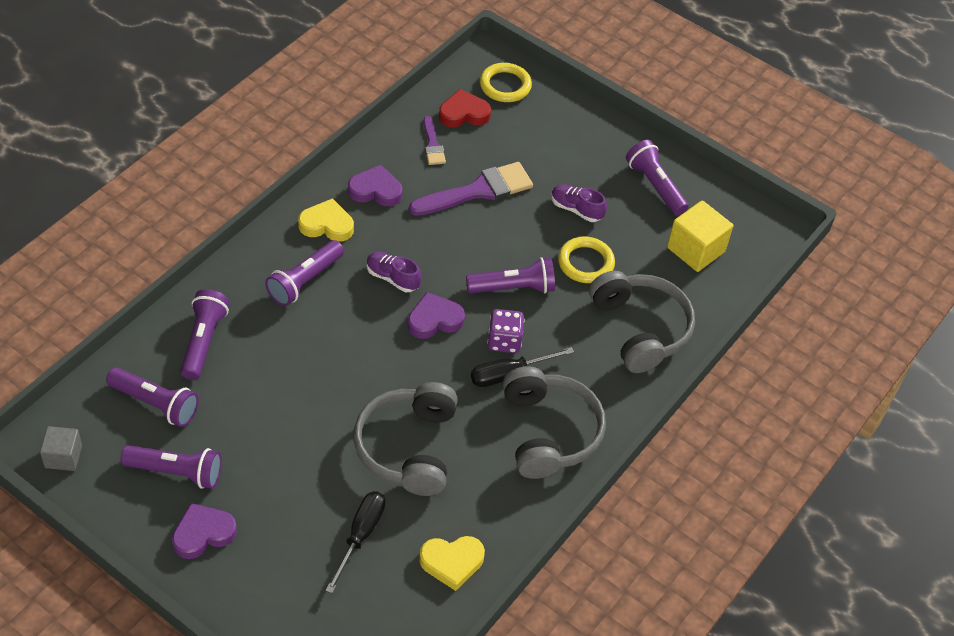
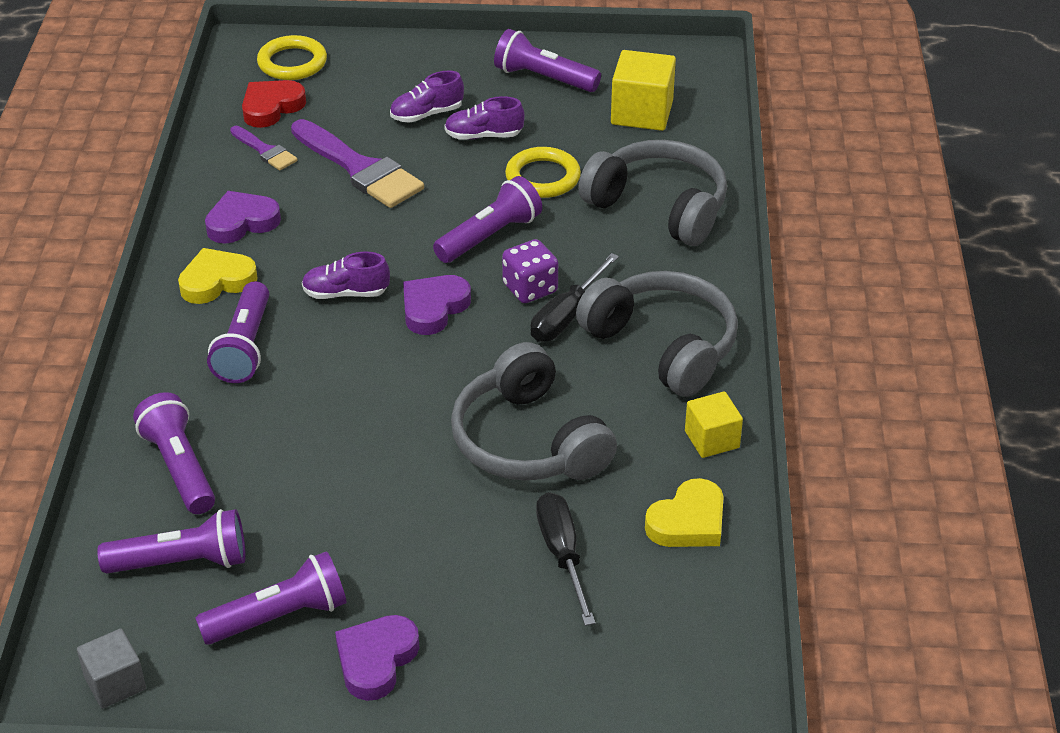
camera: 30 degrees left, 10 degrees down
(478, 191) = (360, 169): purple brush -> purple brush turned 105 degrees clockwise
(517, 516) = (712, 439): none -> yellow cube
(554, 172) = (426, 114): none -> purple shoe

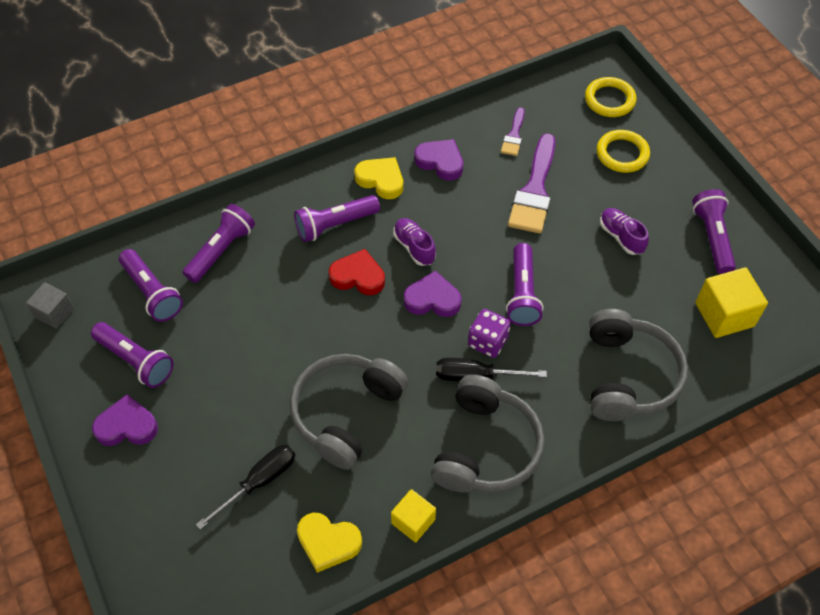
camera: 60 degrees right, 15 degrees up
(271, 107) = (557, 115): red heart -> red heart (358, 276)
(426, 114) = (617, 195): purple shoe -> none
(490, 236) = (522, 293): purple flashlight -> purple flashlight turned 75 degrees clockwise
(543, 177) = (605, 292): yellow ring -> yellow ring (622, 154)

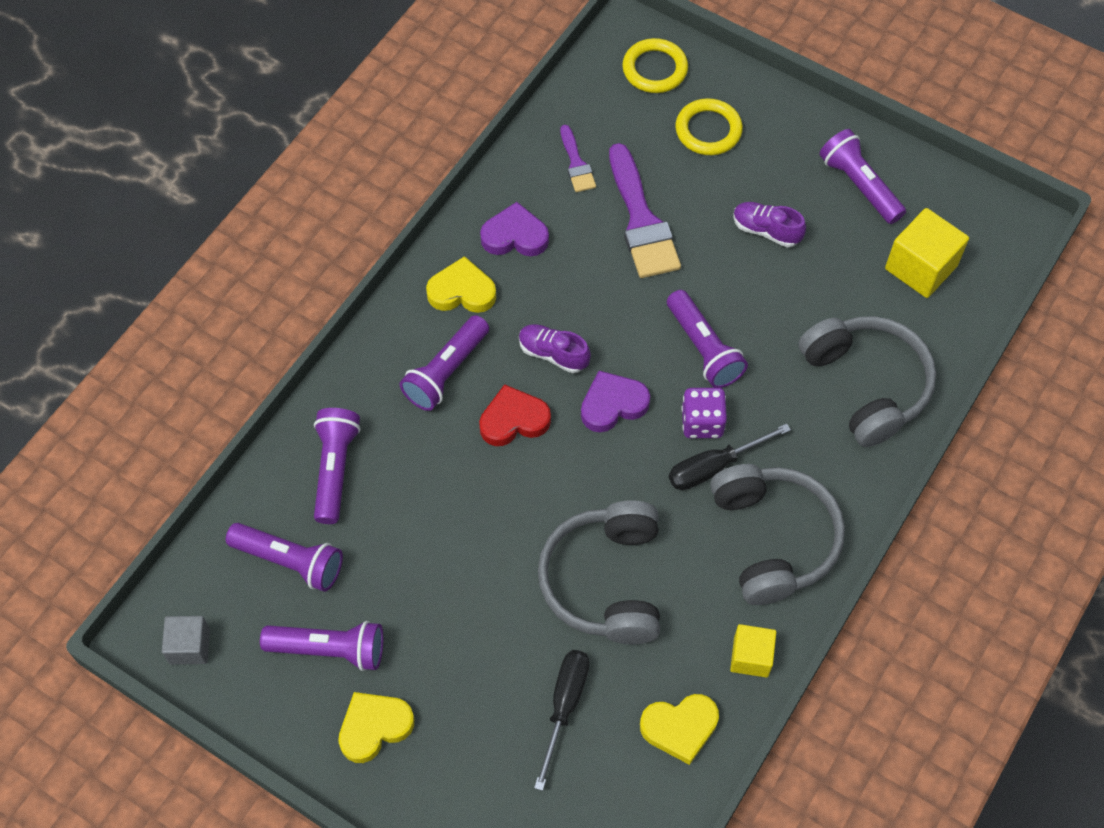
camera: 30 degrees left, 5 degrees up
(127, 426) = (374, 727): purple heart -> yellow heart

